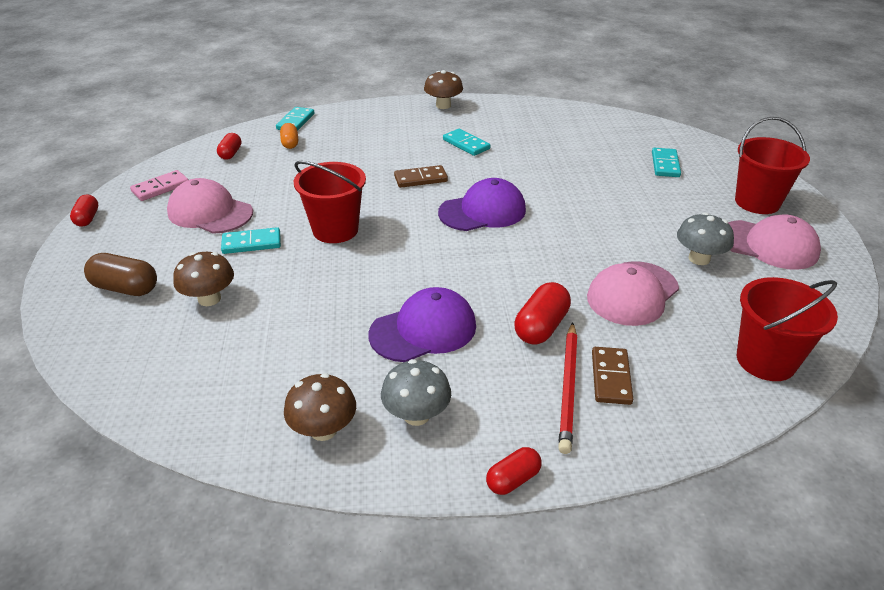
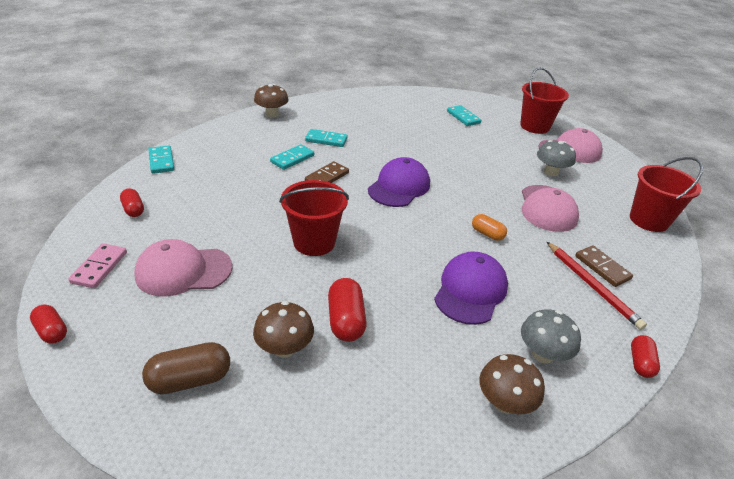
camera: 40 degrees left, 0 degrees up
(251, 243) = (259, 282): turquoise domino -> turquoise domino (292, 159)
(290, 143) = (181, 182): orange capsule -> orange capsule (487, 234)
(541, 327) = (531, 253): red capsule -> red capsule (346, 320)

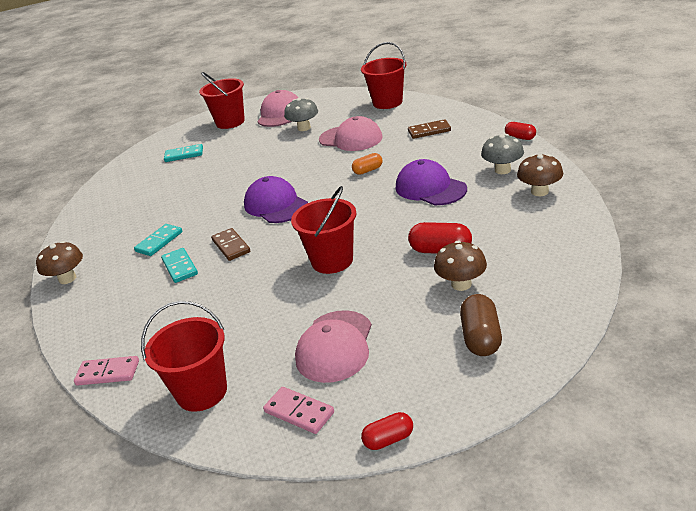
camera: 60 degrees left, 5 degrees down
(133, 209) = (202, 392): red capsule -> red bucket
(161, 161) = (108, 373): turquoise domino -> pink domino
(592, 286) = (446, 139): red pencil -> none

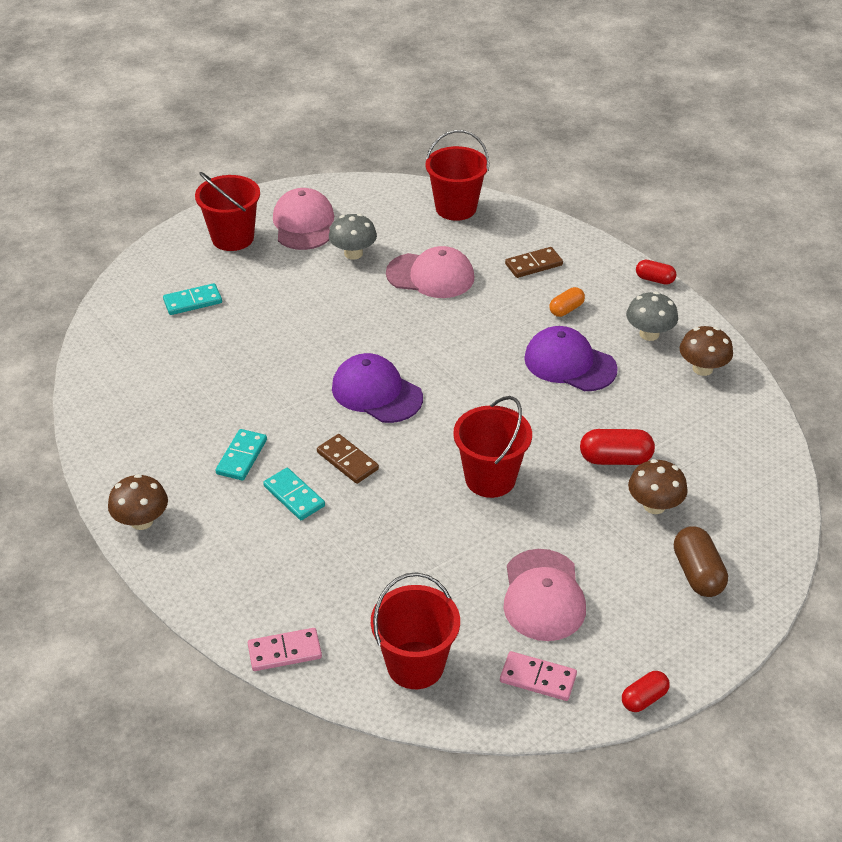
camera: 20 degrees left, 10 degrees up
(368, 170) = (477, 333): orange capsule -> orange capsule (566, 309)

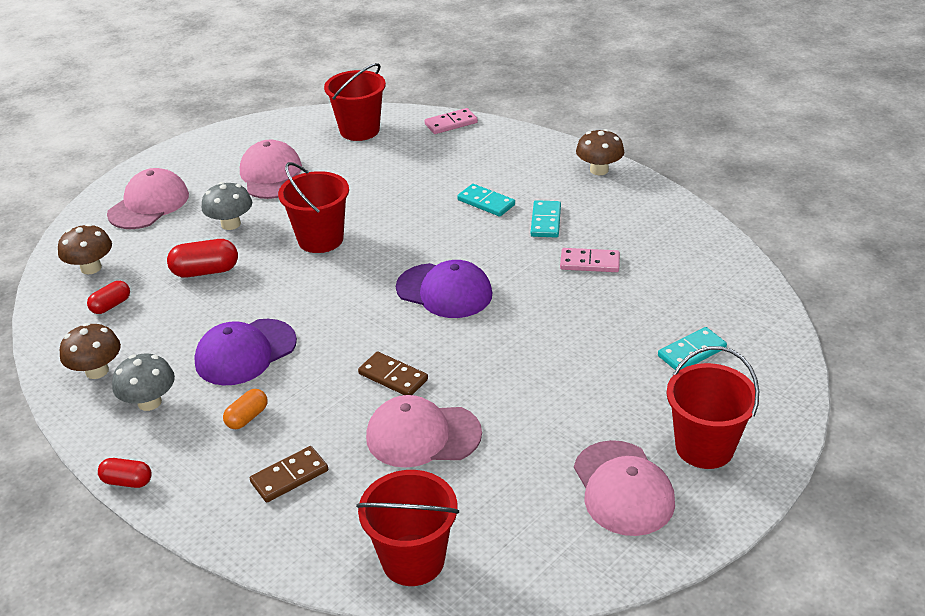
camera: 170 degrees right, 5 degrees down
(347, 461) = (451, 232): brown domino -> brown domino (393, 377)
(353, 253) = (533, 451): grey mushroom -> grey mushroom (231, 224)
(538, 678) = (275, 136): pink domino -> pink domino (589, 263)
(569, 363) = (245, 352): purple cap -> purple cap turned 120 degrees clockwise
(644, 698) = (203, 137): red capsule -> red capsule (111, 305)
(654, 505) = (175, 242): brown mushroom -> brown mushroom (91, 268)
(697, 573) = (149, 204): brown capsule -> pink cap

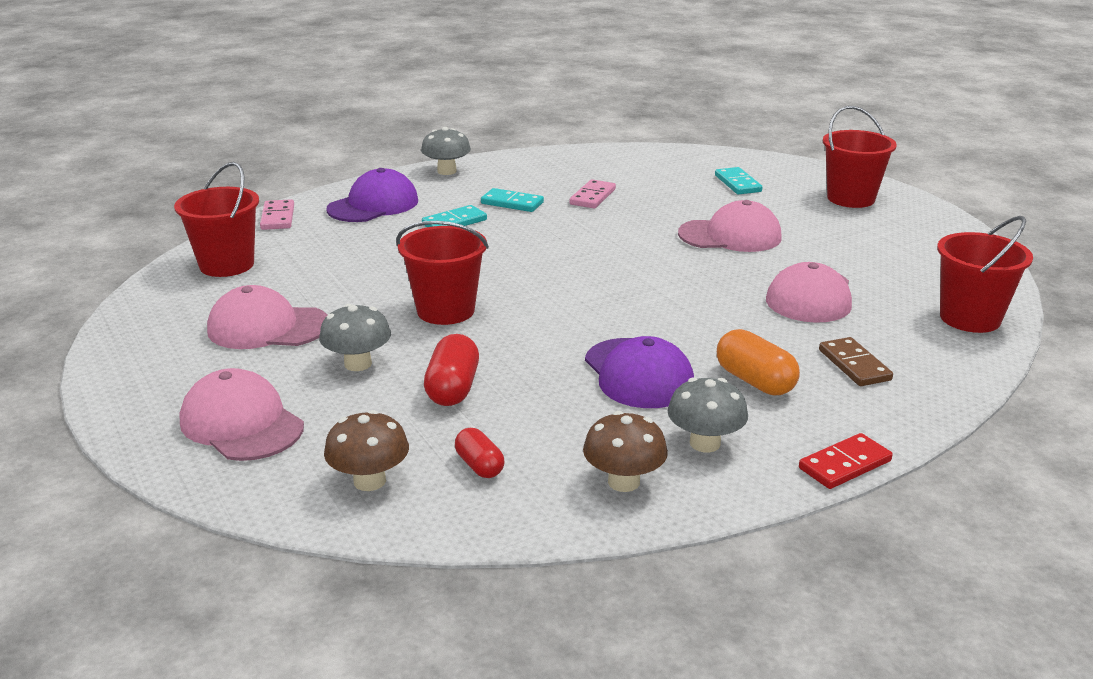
camera: 75 degrees left, 10 degrees down
(127, 481) = (845, 465): red capsule -> red domino
(247, 417) = (755, 381): orange capsule -> orange capsule, size x1.57
(393, 377) = (718, 299): brown domino -> none
(444, 291) = (593, 259): purple cap -> purple cap (373, 205)
(599, 170) = (447, 171): brown mushroom -> grey mushroom
(623, 488) = (892, 230): pink cap -> pink cap (730, 236)

